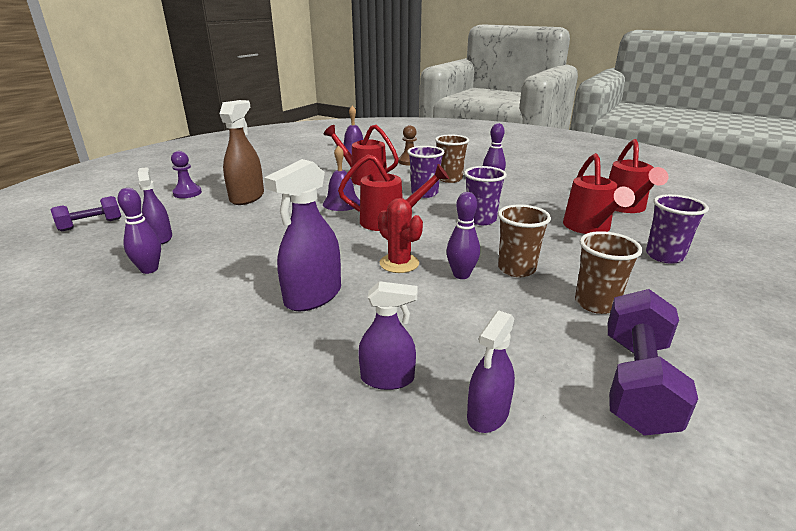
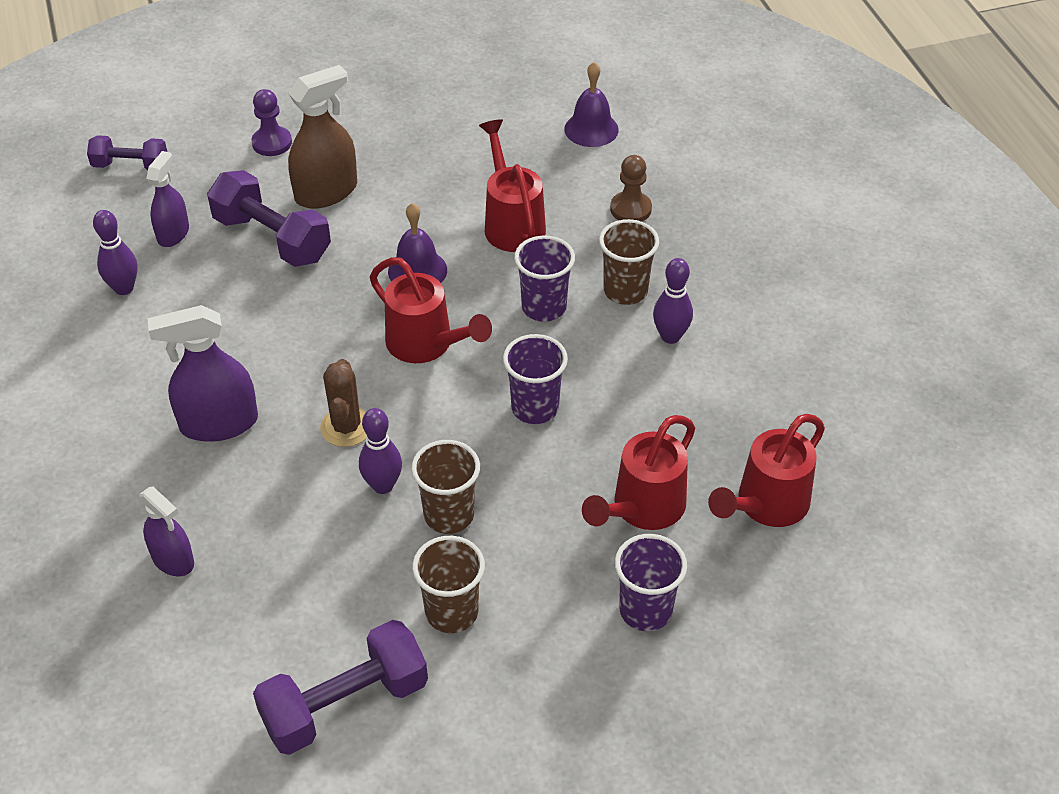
camera: 40 degrees right, 20 degrees up
(236, 219) = (272, 238): none -> purple dumbbell
(399, 263) = (346, 427): red cactus -> brown cactus
(488, 414) = (200, 642): purple spray bottle -> none

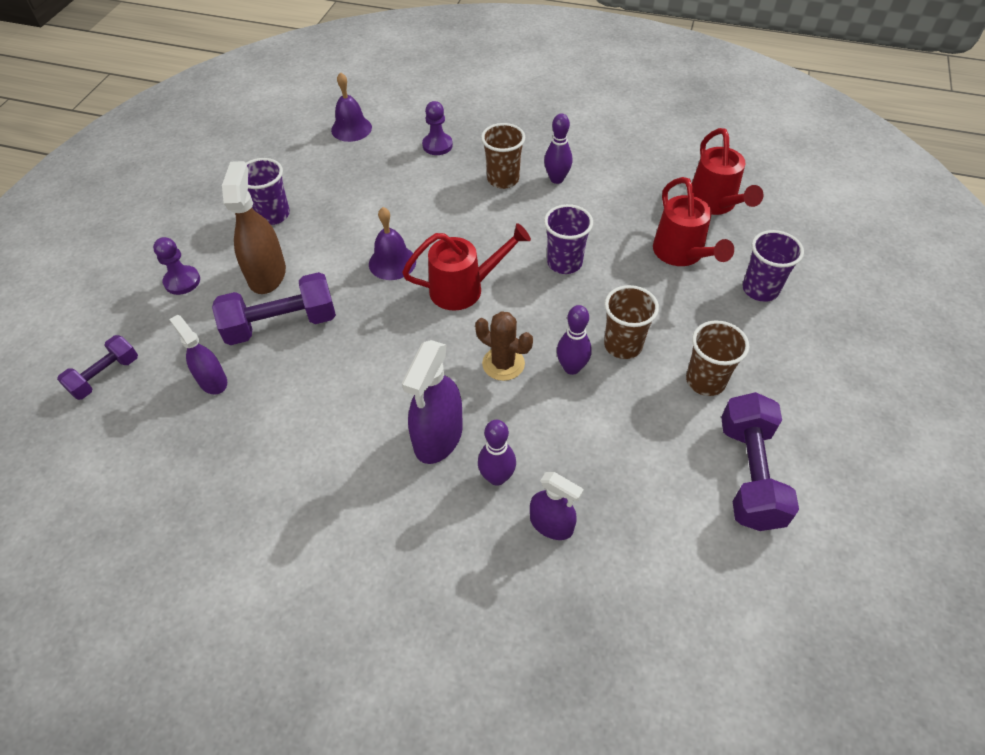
camera: 55 degrees left, 5 degrees up
(124, 288) = (239, 438): purple bowling pin -> purple bowling pin (497, 477)
(173, 559) = (551, 524): purple spray bottle -> purple spray bottle turned 45 degrees clockwise
(512, 223) = (395, 199): red watering can -> none
(544, 307) = (483, 219): purple cup -> purple cup (273, 215)
(630, 209) = (437, 145): brown pawn -> purple pawn

